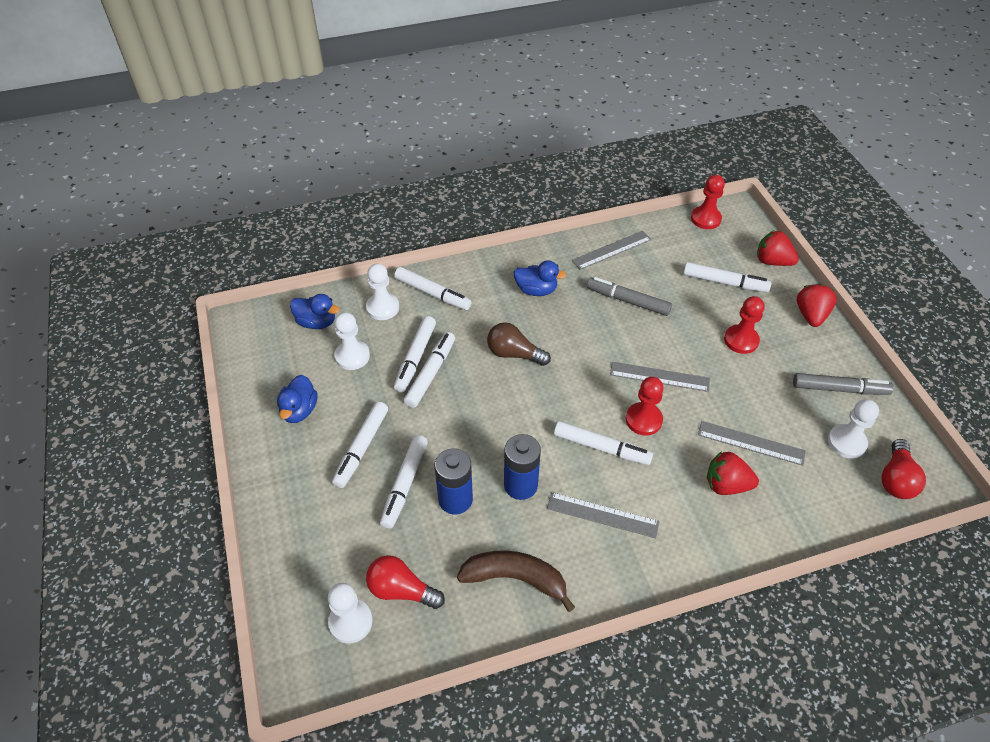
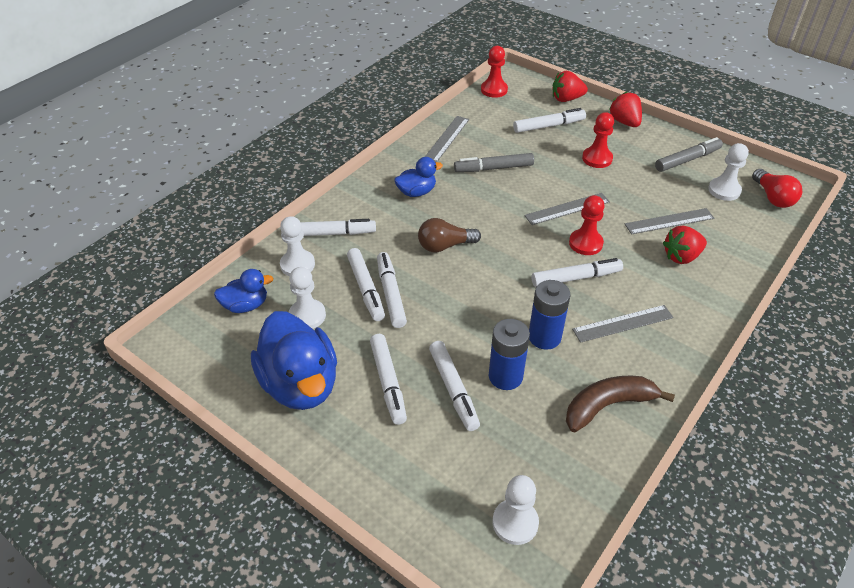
camera: 35 degrees left, 5 degrees down
(299, 410) = (300, 384): blue duck -> blue duck, size x1.93
(401, 590) = (531, 470): red light bulb -> none

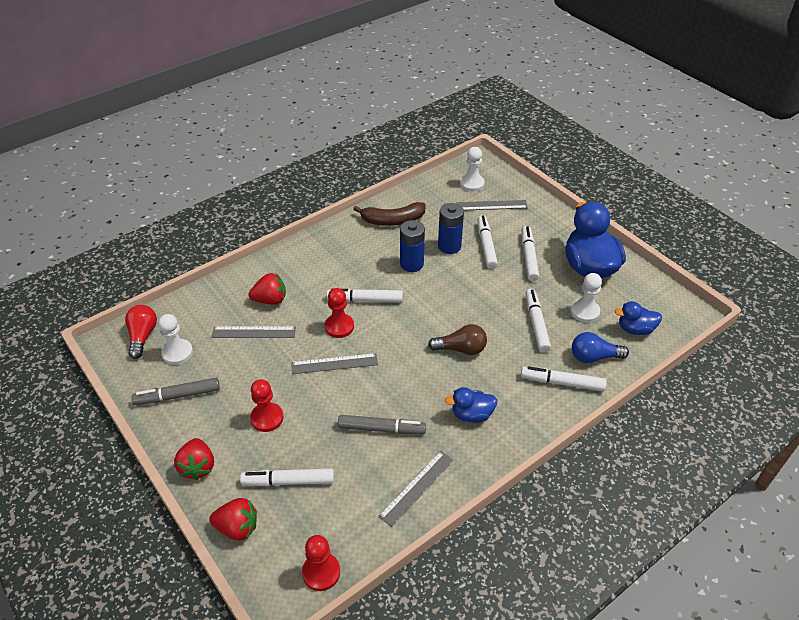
camera: 165 degrees left, 0 degrees up
(297, 265) = (594, 357): white pawn -> blue light bulb
(391, 294) = (516, 316): white marker -> none
(623, 323) = (351, 262): grey ruler -> grey ruler (491, 205)

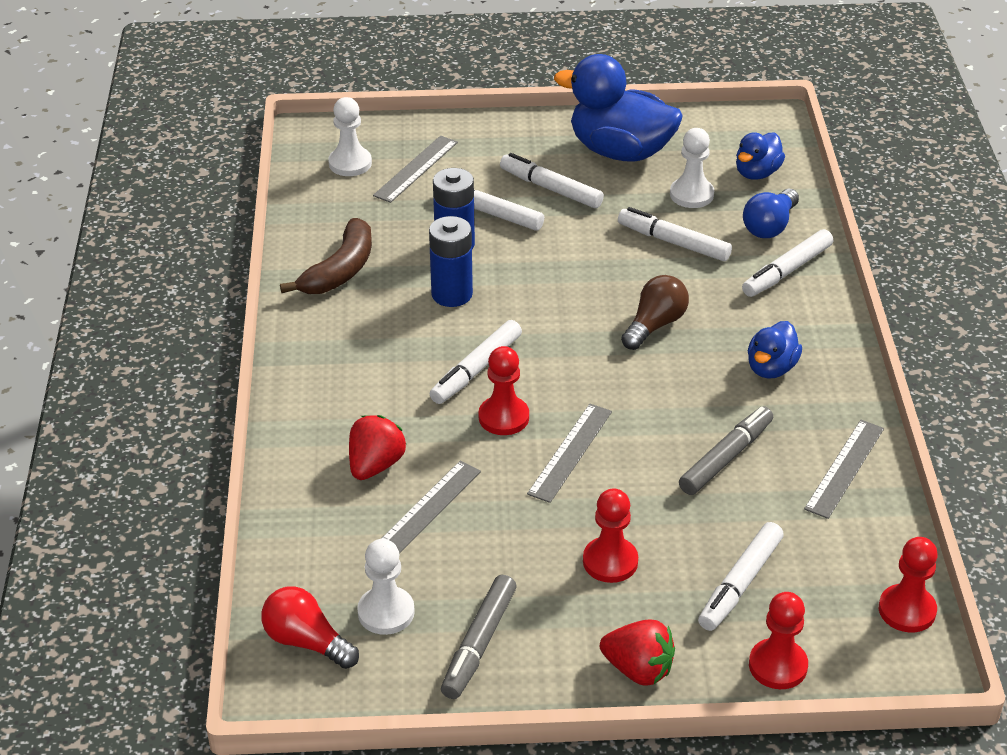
camera: 55 degrees left, 5 degrees down
(237, 527) = (778, 666): red strawberry -> red pawn
(417, 487) = (844, 468): grey ruler -> grey ruler turned 45 degrees clockwise

